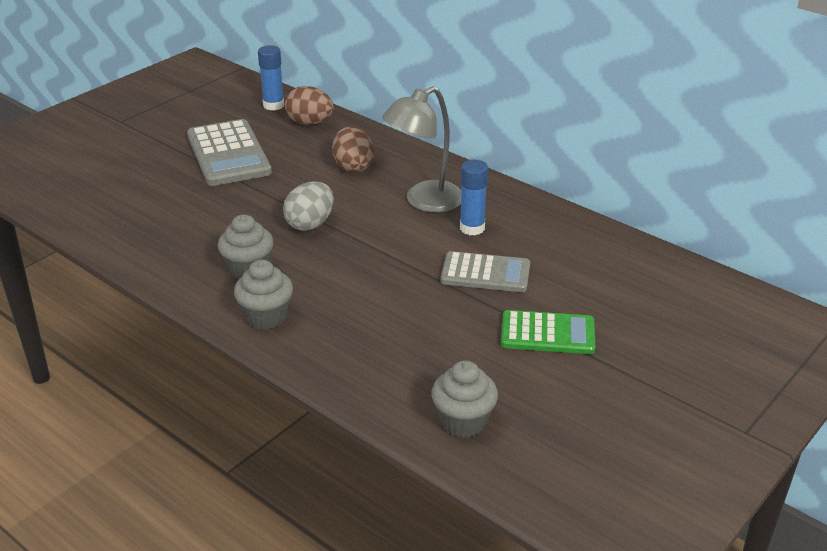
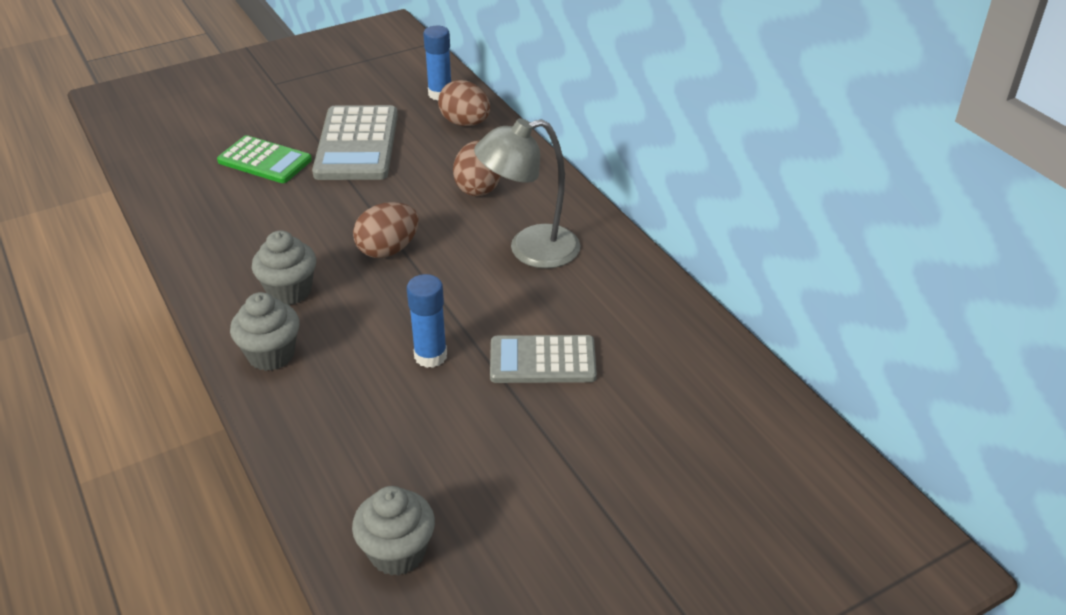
camera: 20 degrees right, 5 degrees up
(310, 224) = (388, 250): grey egg -> brown egg
(472, 228) = (563, 297): blue glue stick -> blue glue stick (430, 356)
(485, 273) = (542, 361): grey calculator -> grey calculator turned 150 degrees clockwise
(547, 333) = (566, 461): green calculator -> green calculator (265, 161)

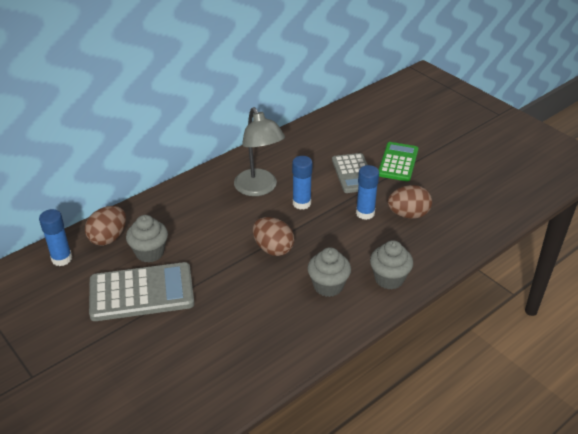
camera: 100 degrees left, 0 degrees up
(265, 161) = (170, 344): green calculator -> green calculator (398, 162)
(397, 552) = (496, 202): grey cupcake -> grey cupcake (150, 252)
(478, 188) = (195, 219): brown egg -> brown egg (408, 214)
(480, 289) = (301, 203): none -> blue glue stick

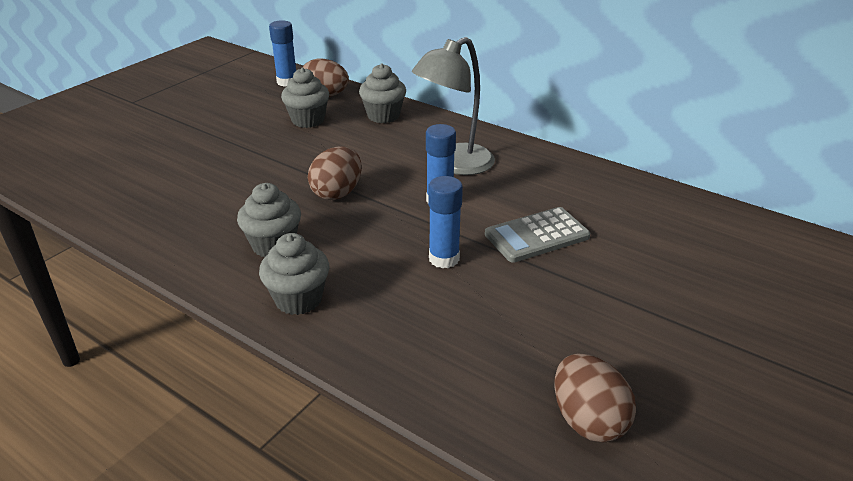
camera: 75 degrees right, 5 degrees down
(141, 292) = (245, 127): grey calculator -> none
(166, 210) = (383, 116): none -> grey cupcake
(398, 162) = (600, 278): green calculator -> none
(408, 214) = (462, 304): brown egg -> brown egg (588, 420)

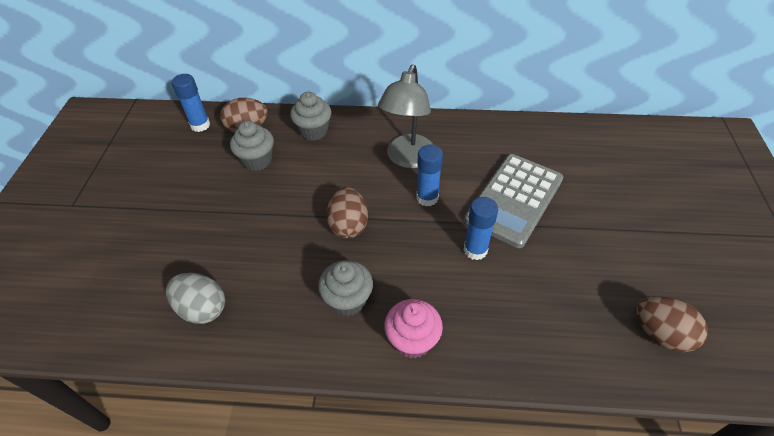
camera: 30 degrees left, 15 degrees up
(149, 201) = (202, 308): none -> grey egg
(298, 299) = (412, 340): grey cupcake -> pink cupcake
(537, 236) = (514, 200): grey calculator -> grey calculator, size x1.50

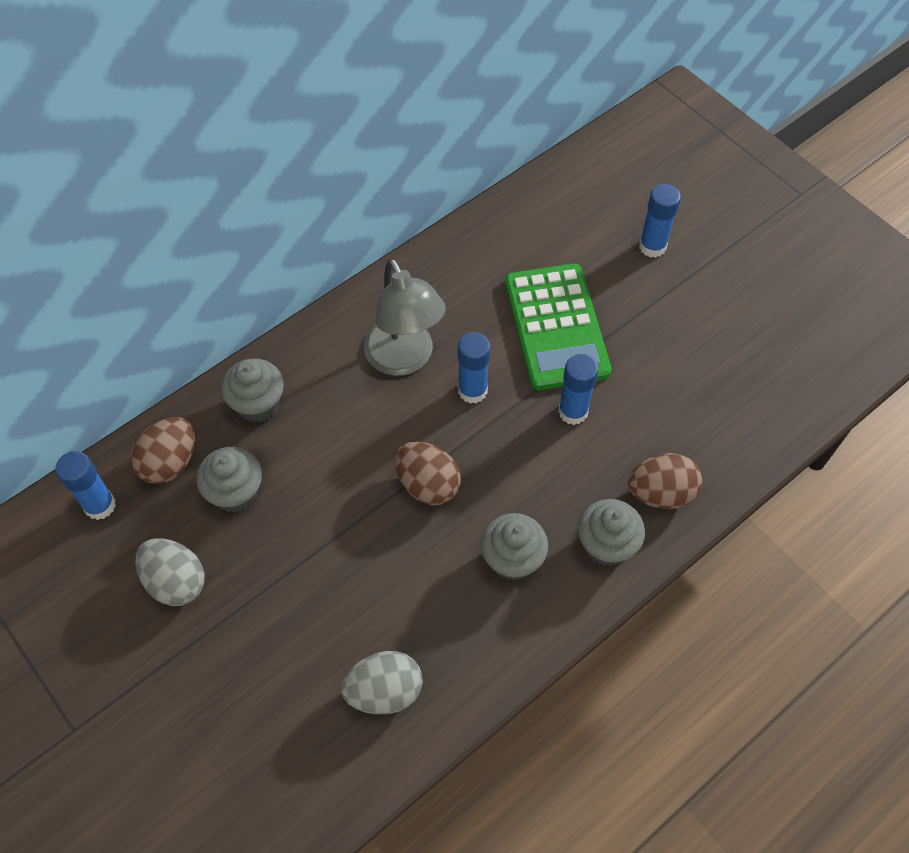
camera: 45 degrees left, 10 degrees up
(186, 178) = (176, 581): none -> grey egg
(412, 340) = (606, 545): pink cupcake -> grey cupcake
(514, 200) = (556, 327): grey calculator -> green calculator
(628, 198) = (652, 246): none -> blue glue stick
(660, 334) = (783, 369): brown egg -> brown egg (661, 493)

